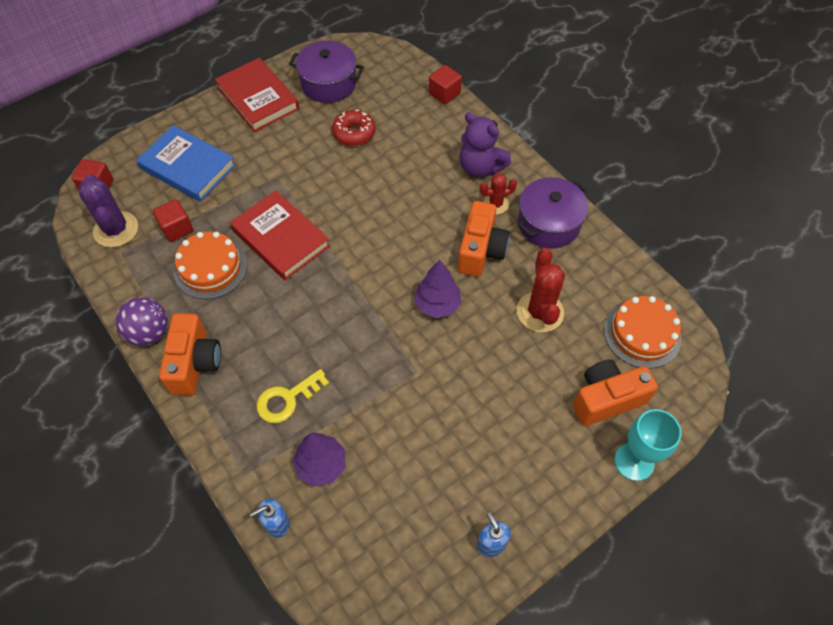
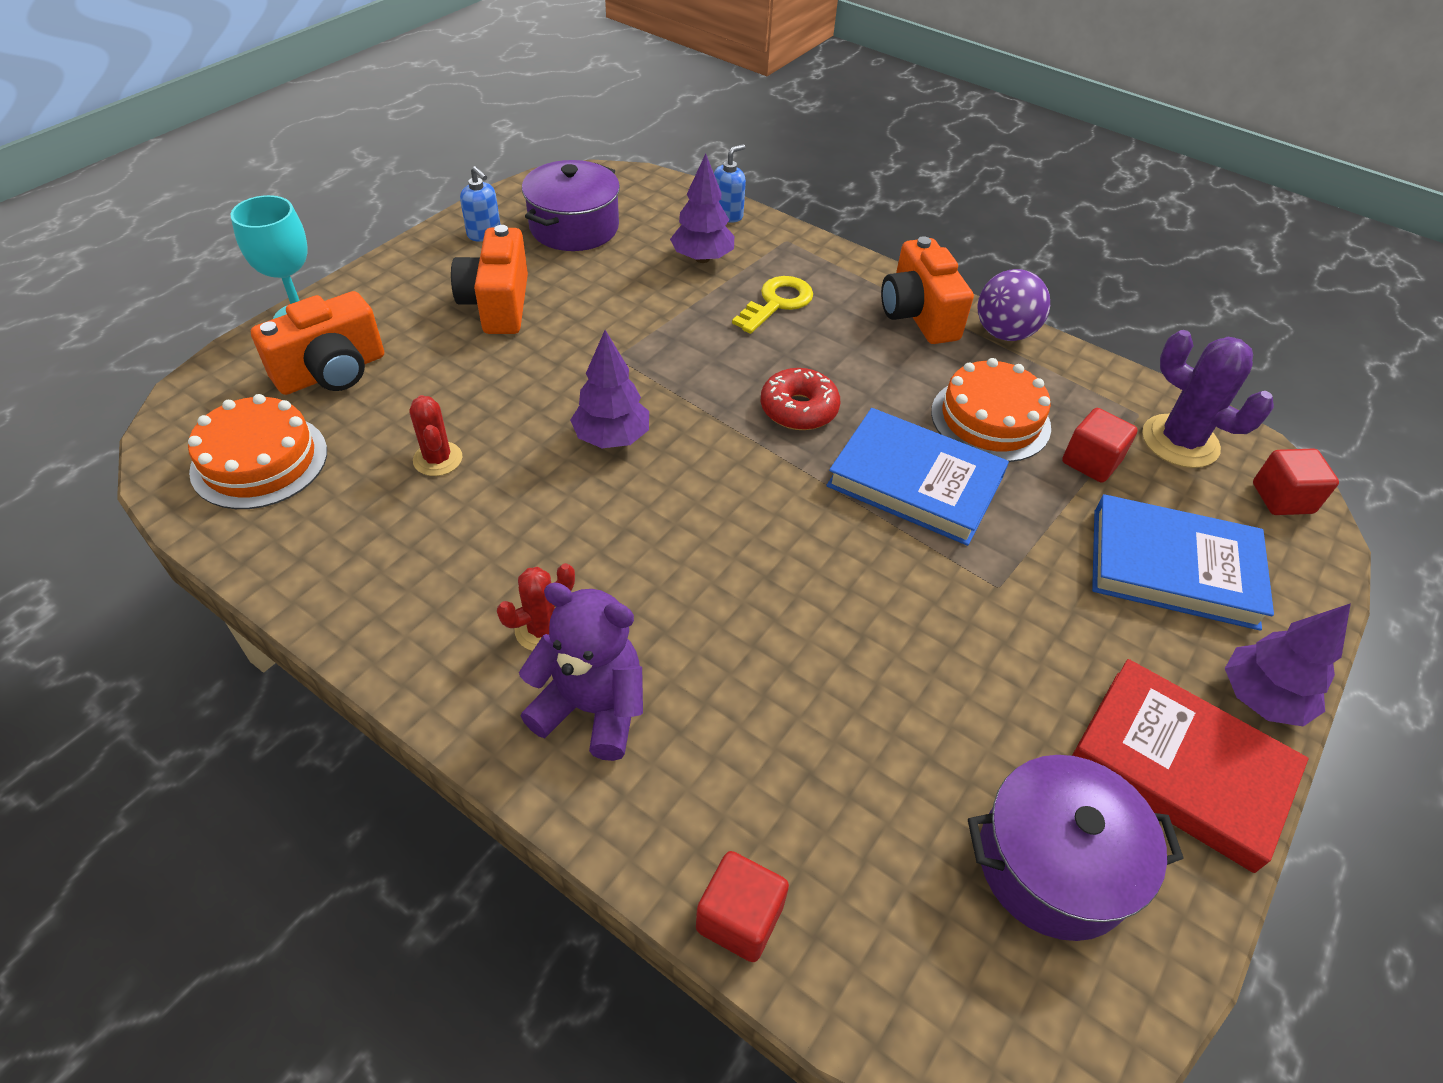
camera: 160 degrees right, 10 degrees down
(203, 111) = (1261, 698): none -> purple tree
(281, 238) = (915, 482): red book -> blue book
(354, 133) = (908, 727): red donut -> red donut (798, 409)
(481, 250) = (556, 533): orange camera -> orange camera (497, 304)
(540, 312) = (438, 459): red cactus -> red cactus, size x0.60
(548, 224) = (426, 612): purple pot -> purple pot (574, 227)

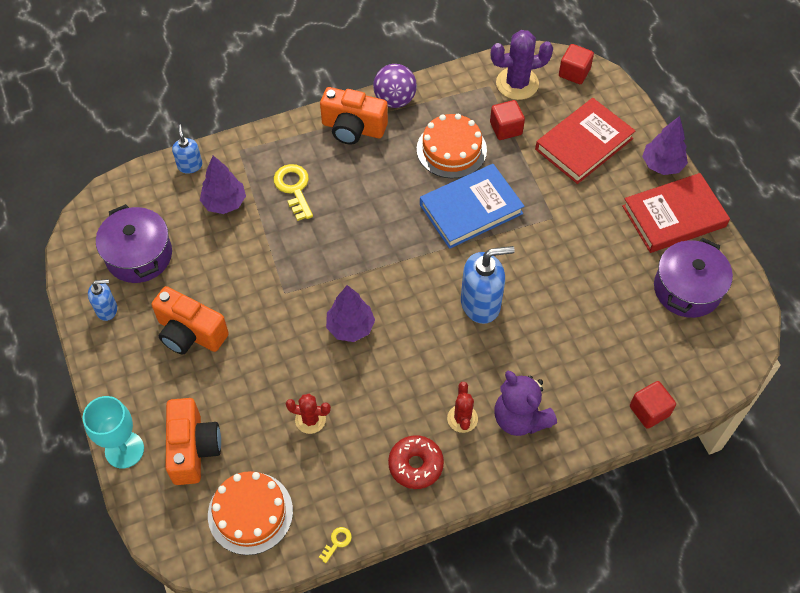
camera: 55 degrees left, 10 degrees up
(249, 569) = (337, 542): none -> yellow key
(591, 708) = (520, 418): purple teddy bear -> purple teddy bear turned 90 degrees counterclockwise
(764, 563) = (481, 304): none -> blue soap dispenser
(798, 409) = (387, 228): red donut -> red donut (415, 465)
(1173, 567) = (584, 144): blue book -> red book

